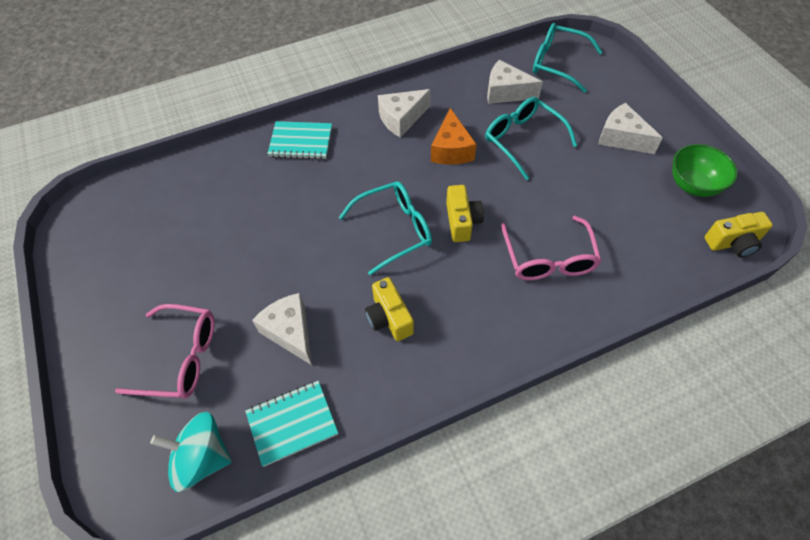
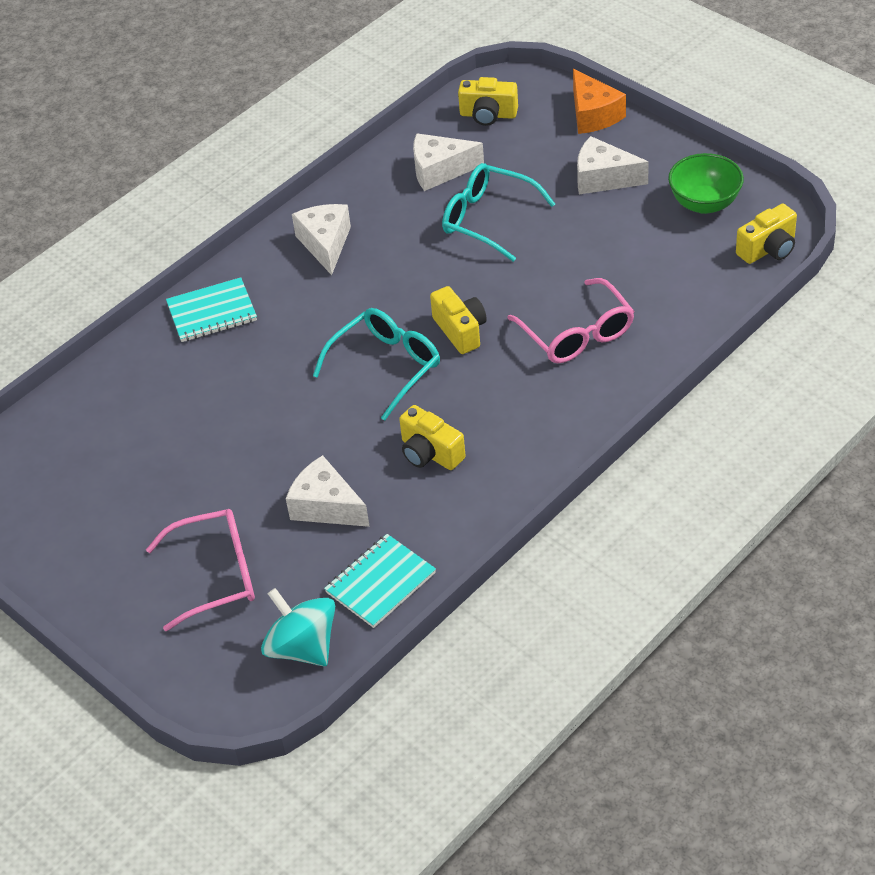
camera: 20 degrees left, 10 degrees down
(202, 458) = (302, 647): turquoise spinning top -> turquoise spinning top turned 60 degrees clockwise
(401, 119) = (325, 244): white cheese -> white cheese turned 135 degrees clockwise
(451, 149) = (407, 258): orange cheese -> orange cheese (593, 114)
(558, 63) = (488, 115): turquoise glasses -> yellow camera

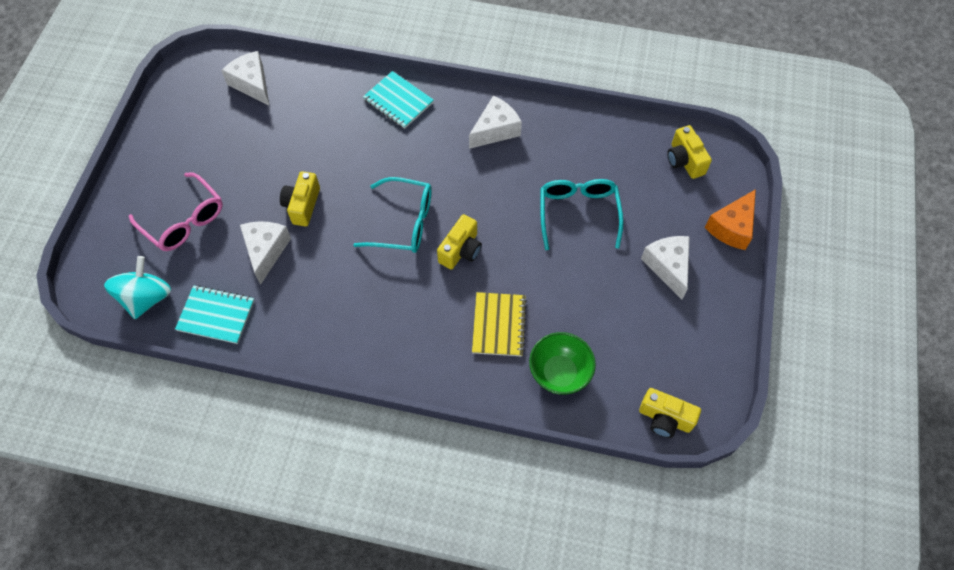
camera: 55 degrees right, 15 degrees up
(430, 453) = (340, 288): yellow camera -> yellow camera (302, 205)
(440, 170) = (608, 160): white cheese -> white cheese (252, 84)
(577, 333) = (499, 325): pink glasses -> yellow notebook
(704, 203) = (686, 349): green bowl -> green bowl (559, 373)

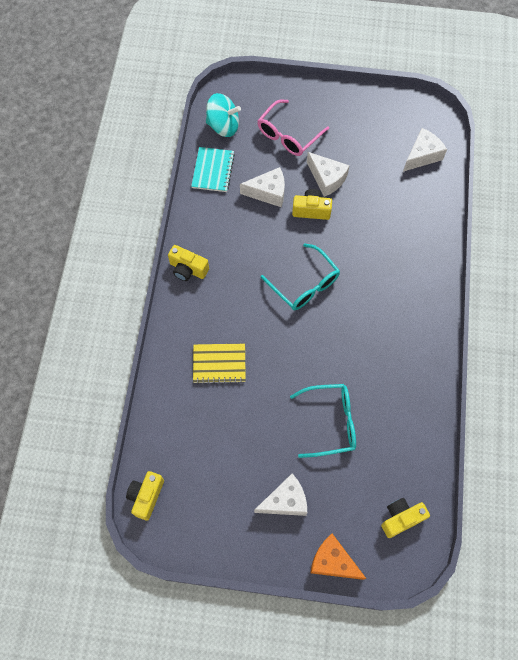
camera: 85 degrees right, 5 degrees up
(398, 101) = (424, 266): turquoise notebook -> none
(403, 223) = (304, 284): turquoise glasses -> turquoise glasses turned 45 degrees counterclockwise
(461, 250) = (283, 330): yellow camera -> yellow camera (188, 269)
(495, 130) = (408, 347): white cheese -> white cheese (327, 179)
(559, 373) = (181, 412): green bowl -> none

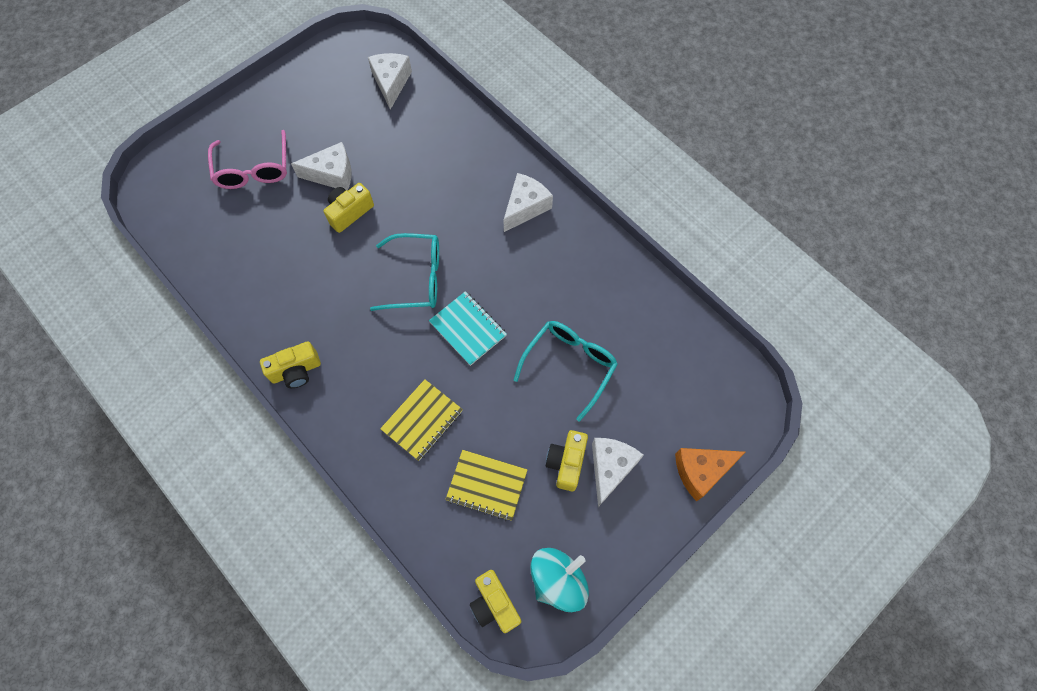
camera: 50 degrees left, 0 degrees up
(211, 434) = (486, 485): none -> yellow notebook
(213, 170) = (217, 263): turquoise notebook -> turquoise notebook (468, 329)
(223, 126) = (180, 216): turquoise spinning top -> turquoise spinning top (558, 580)
(268, 192) = (292, 234): white cheese -> white cheese (525, 207)
(401, 518) = (708, 378): yellow camera -> yellow camera (566, 463)

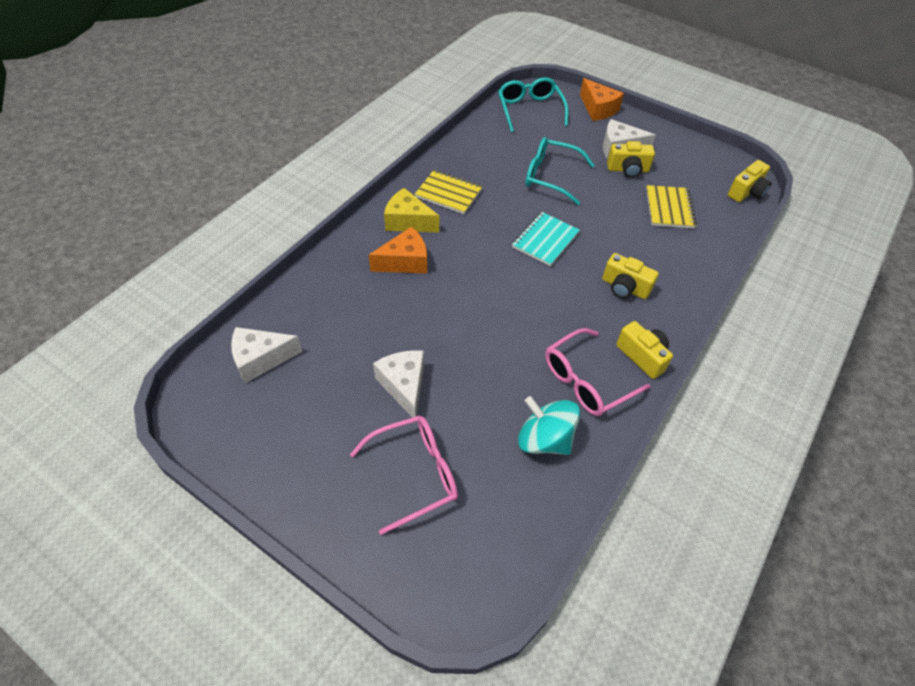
camera: 105 degrees left, 15 degrees down
(288, 313) = (587, 380): none -> pink glasses
(349, 212) = (450, 356): yellow camera -> yellow camera (624, 288)
(416, 278) = (509, 285): turquoise glasses -> turquoise glasses (530, 110)
(422, 420) = (640, 254): yellow notebook -> yellow notebook (448, 193)
(470, 196) = (405, 261): none -> orange cheese
(525, 207) = (408, 222): white cheese -> yellow cheese
(558, 580) = (710, 164): turquoise spinning top -> turquoise spinning top (544, 439)

